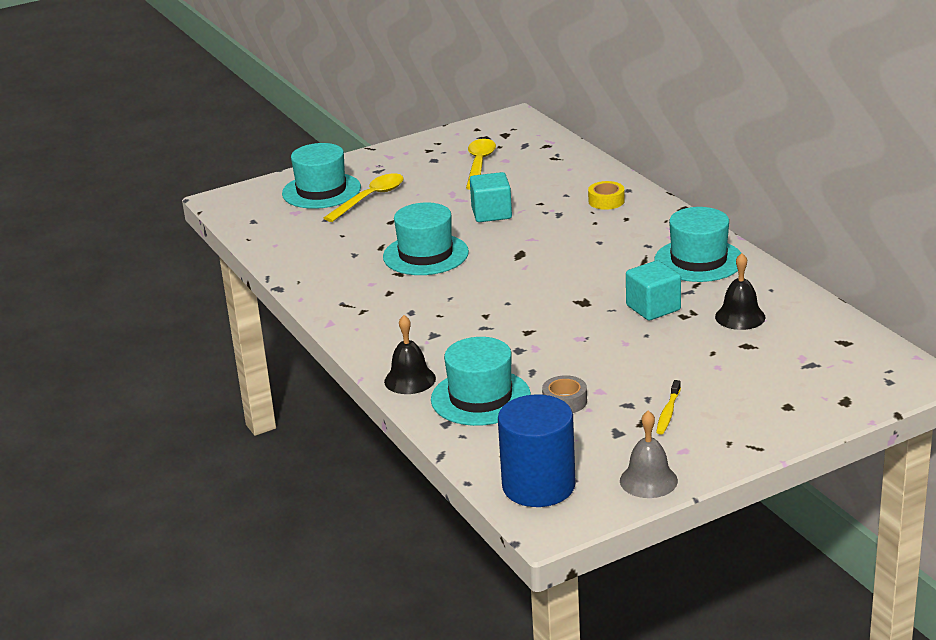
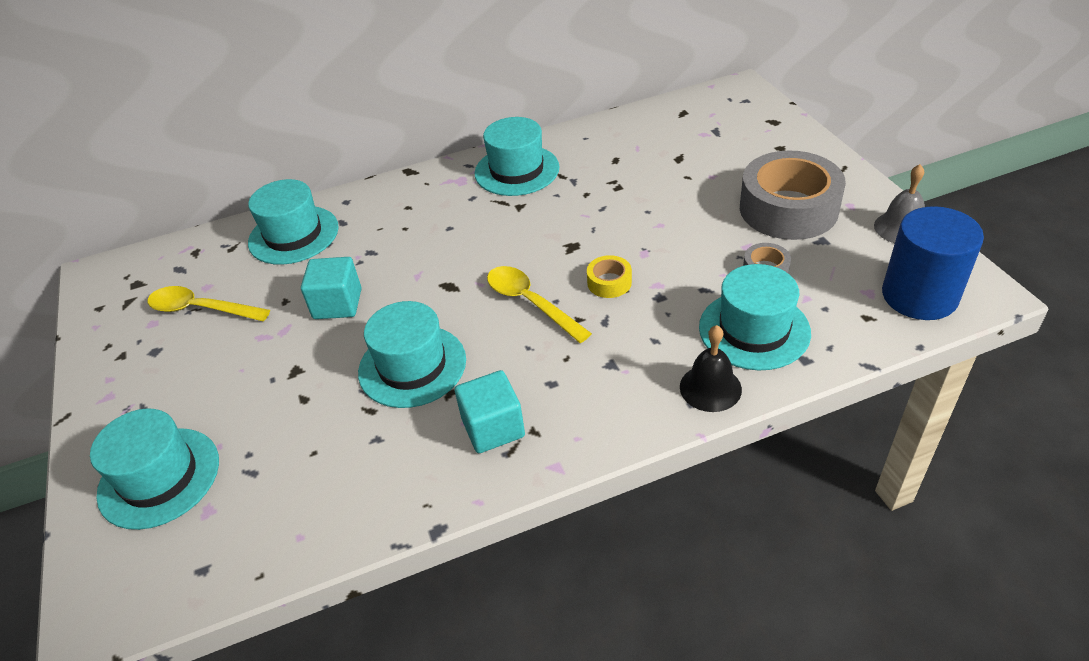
camera: 80 degrees left, 15 degrees up
(370, 198) = (222, 419): yellow spoon -> yellow spoon (530, 302)
(575, 178) = (293, 235): none -> turquoise hat
(606, 201) = (362, 217): yellow tape -> yellow tape (609, 282)
(653, 308) = (598, 203): turquoise cube -> turquoise cube (493, 428)
(668, 412) = (788, 209): yellow toothbrush -> grey tape
(740, 317) = (628, 157): black bell -> none

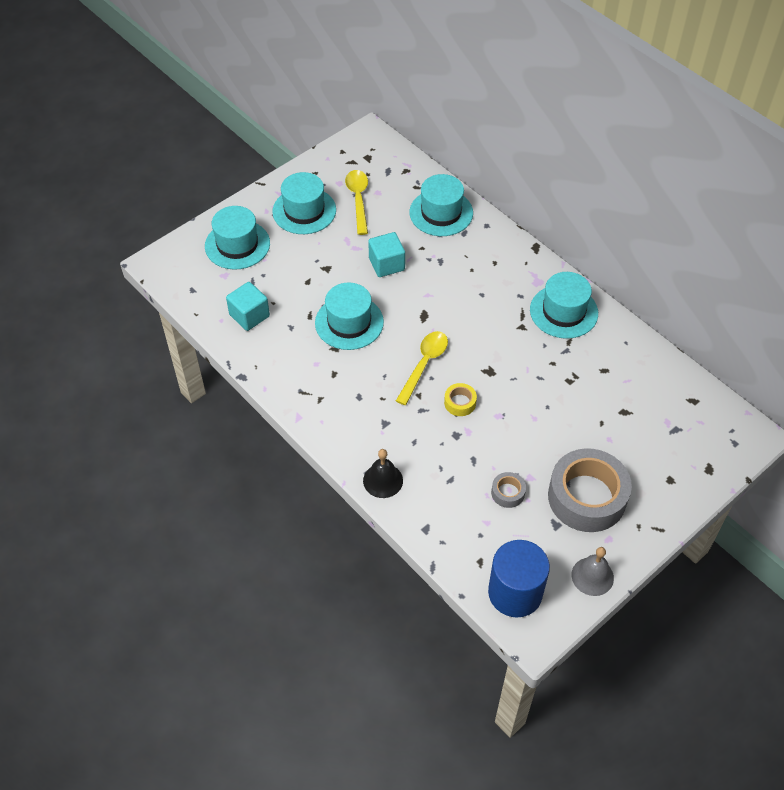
camera: 65 degrees right, 10 degrees up
(493, 428) = (316, 378): turquoise cube -> turquoise cube (249, 315)
(754, 330) = (443, 495): turquoise hat -> turquoise hat (304, 211)

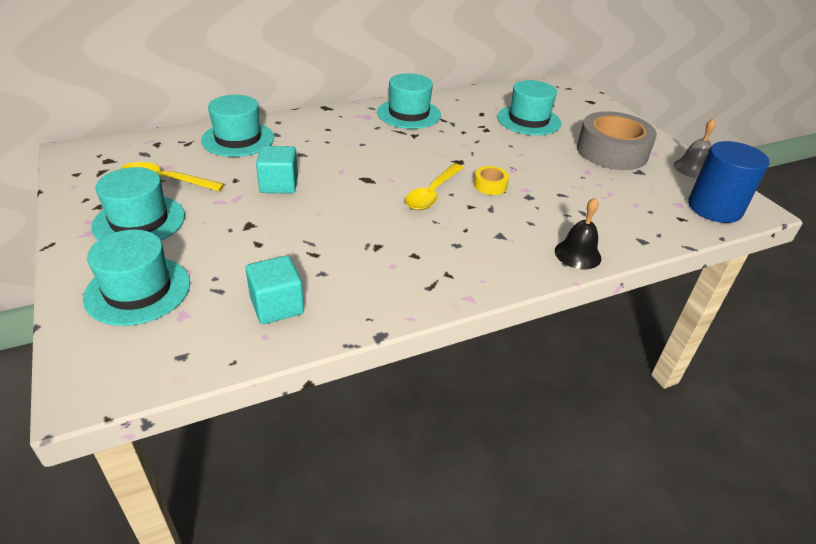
camera: 75 degrees left, 15 degrees down
(349, 322) = (345, 227): turquoise hat -> turquoise hat (528, 120)
(424, 364) = (432, 194): yellow spoon -> yellow spoon turned 105 degrees counterclockwise
(508, 493) = (603, 186): grey tape -> none

